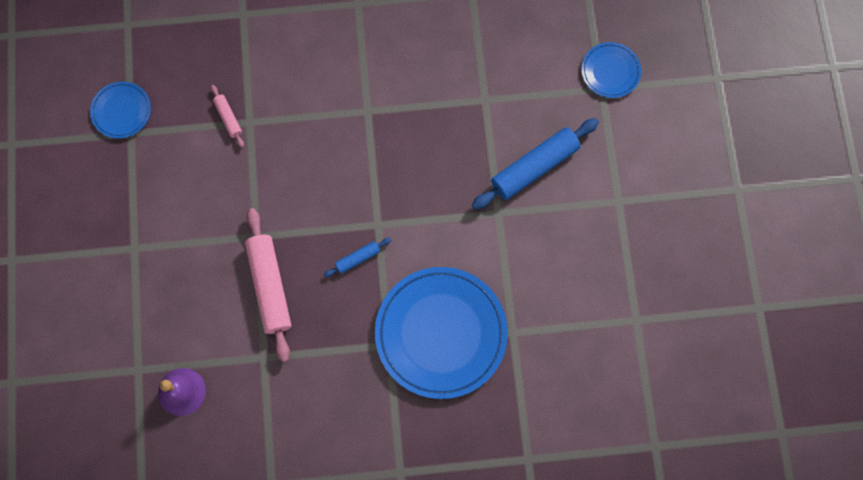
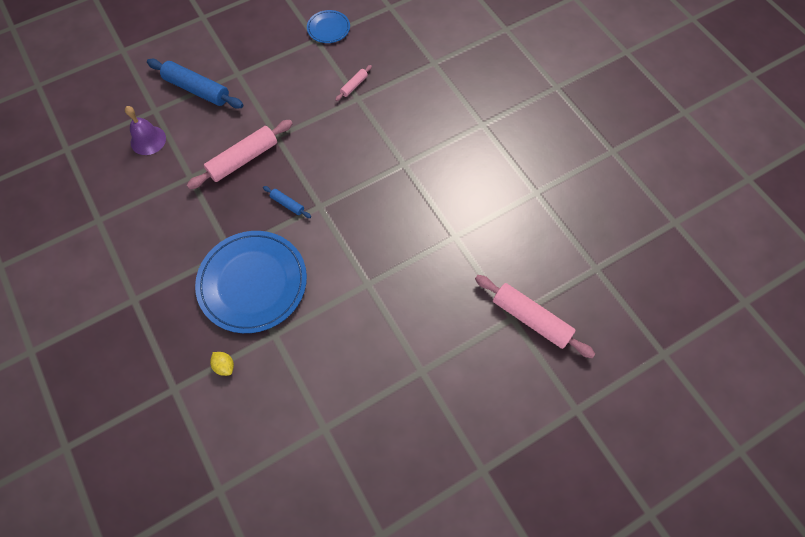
camera: 65 degrees right, 10 degrees down
(525, 397) = (224, 366): none -> yellow lemon
(534, 167) = (418, 295): blue rolling pin -> blue rolling pin (197, 89)
(610, 71) = (531, 319): blue plate -> pink rolling pin

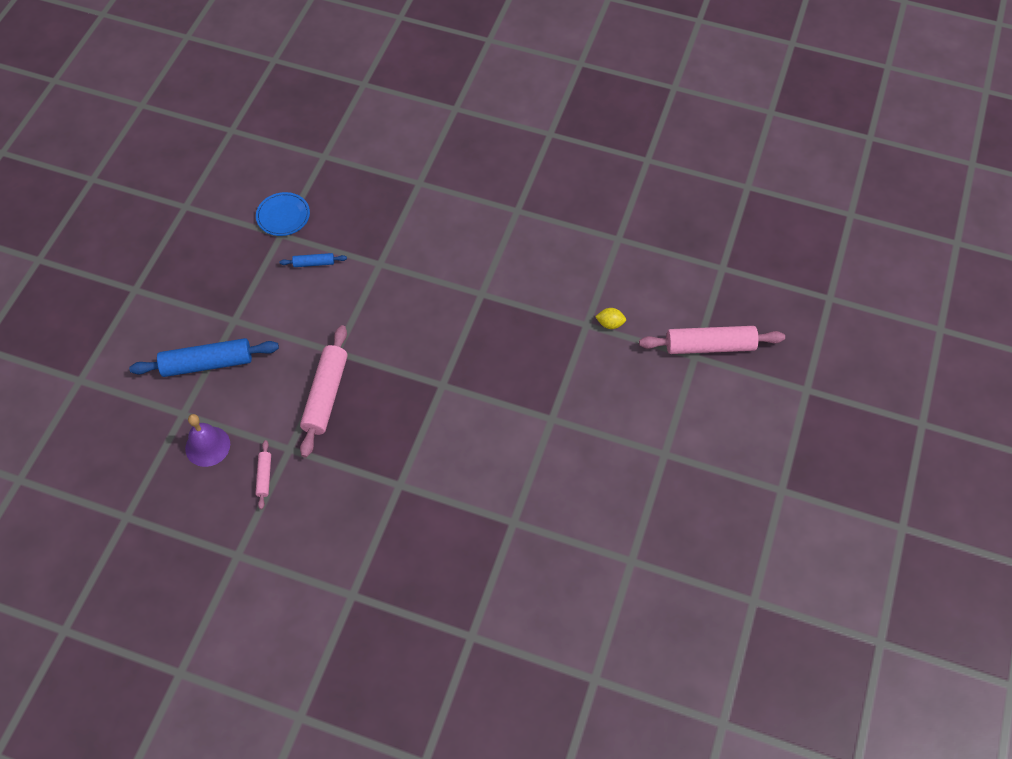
camera: 40 degrees left, 5 degrees down
(224, 366) = (497, 581): yellow lemon -> yellow lemon (610, 324)
(253, 283) = (450, 495): blue plate -> none
(287, 204) = (411, 404): blue rolling pin -> blue rolling pin (314, 263)
(354, 86) = (364, 254): pink rolling pin -> pink rolling pin (264, 476)

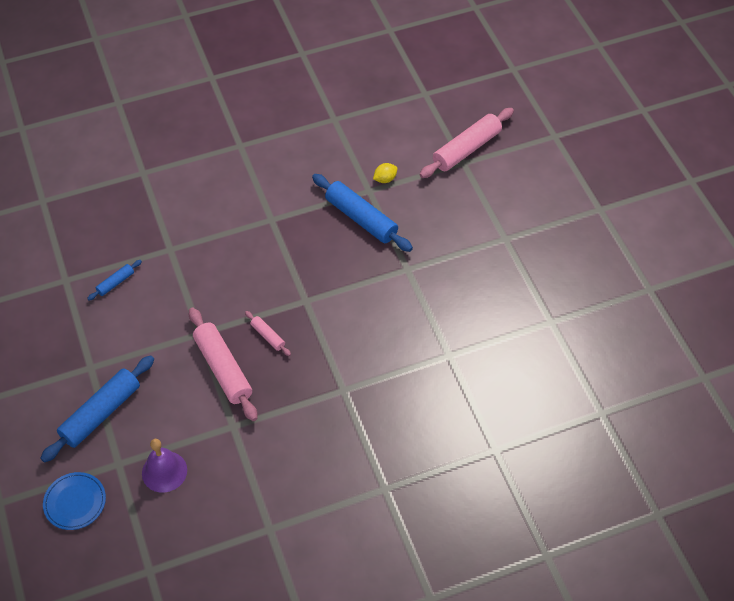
camera: 40 degrees left, 5 degrees down
(264, 476) = (233, 459): pink rolling pin -> pink rolling pin (268, 336)
(283, 216) = (53, 265): blue plate -> blue plate (75, 502)
(555, 345) = (361, 219): none -> blue rolling pin

